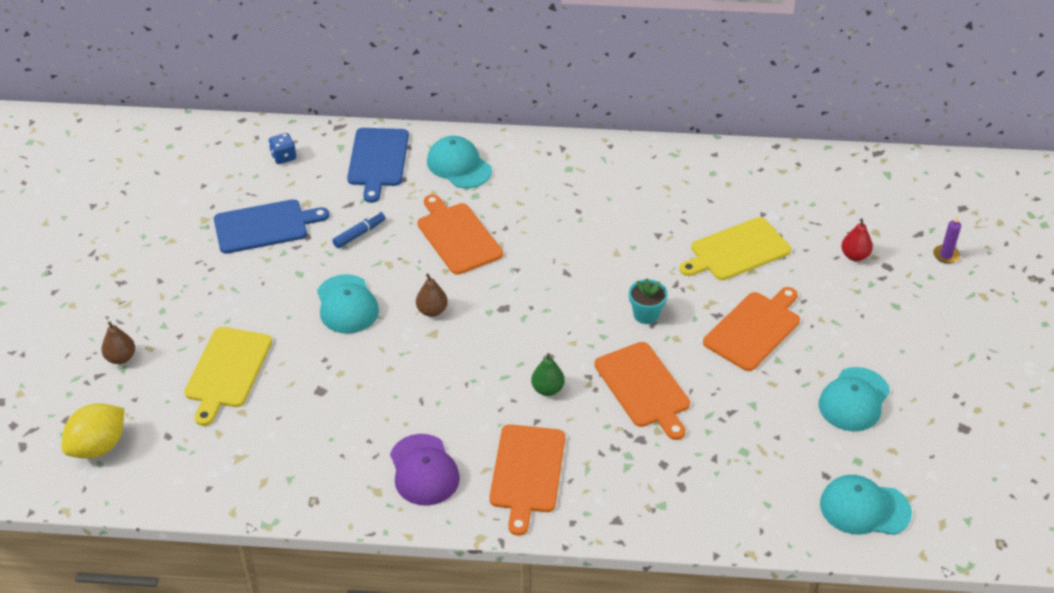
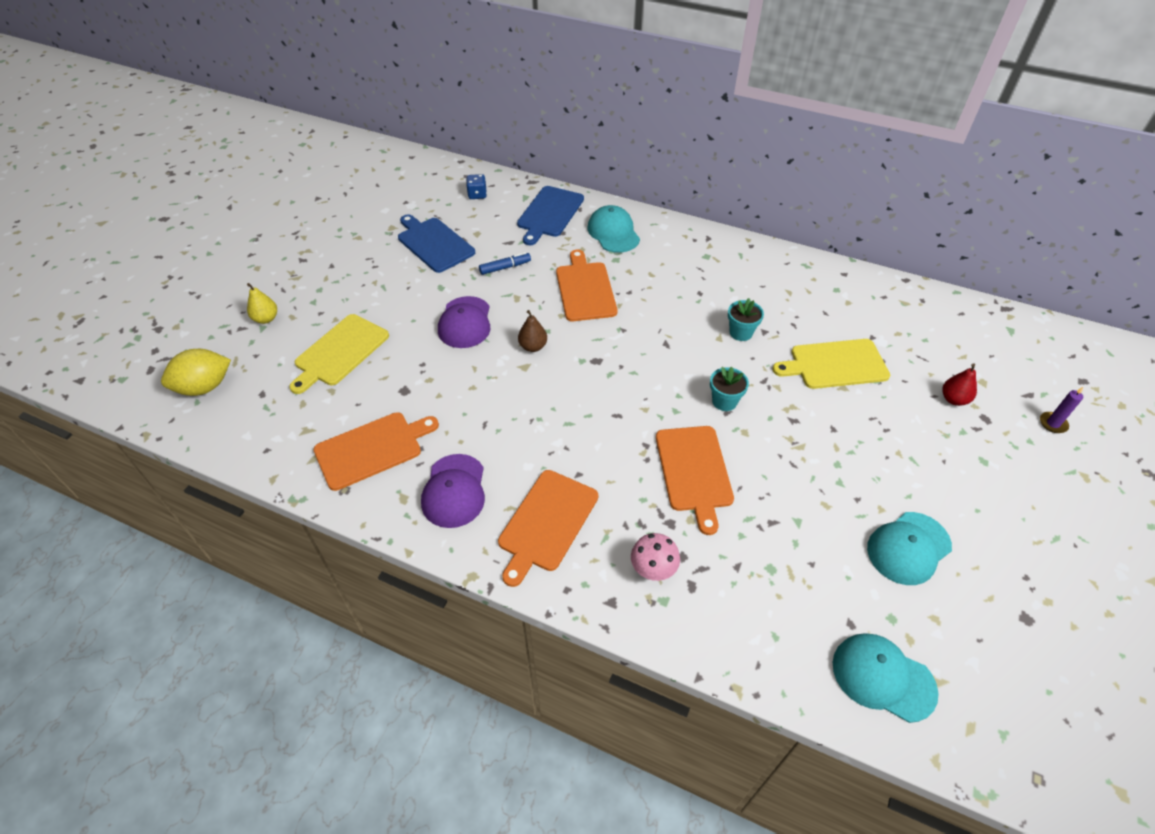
camera: 20 degrees right, 5 degrees up
(121, 358) = (266, 319): brown pear -> yellow pear
(264, 226) = (434, 243): blue cutting board -> blue cutting board turned 135 degrees counterclockwise
(347, 304) = (465, 322): turquoise cap -> purple cap
(547, 389) = (602, 446): green pear -> none
(635, 242) = (741, 332): none -> turquoise flower pot
(642, 484) = (653, 570): none -> pink mushroom
(754, 329) = (826, 444): orange cutting board -> orange cutting board (372, 449)

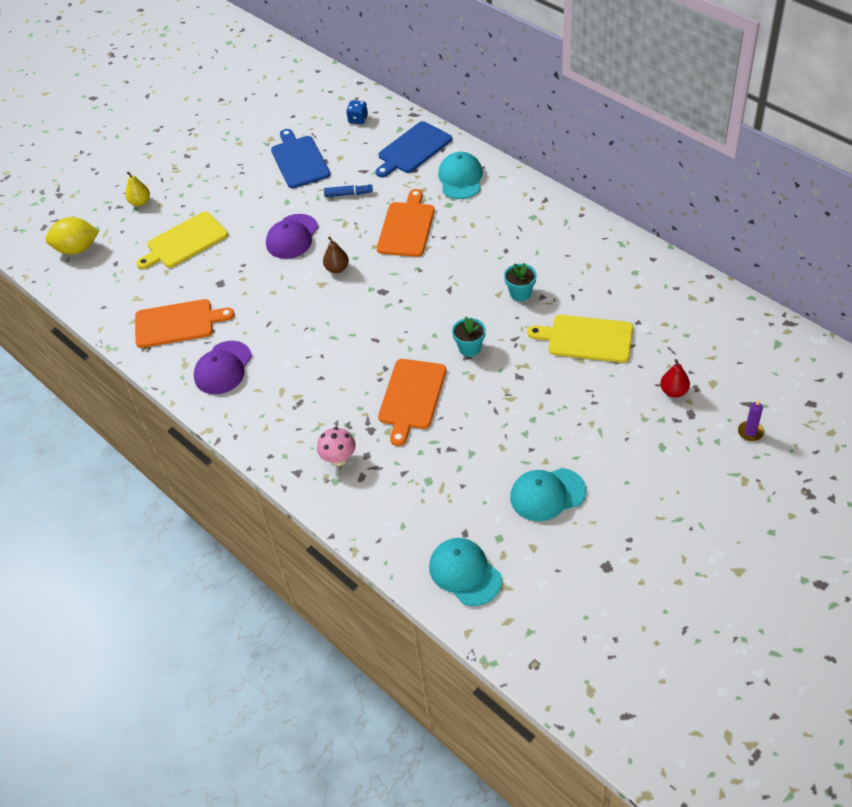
camera: 25 degrees right, 0 degrees up
(546, 523) = (279, 407): orange cutting board -> none

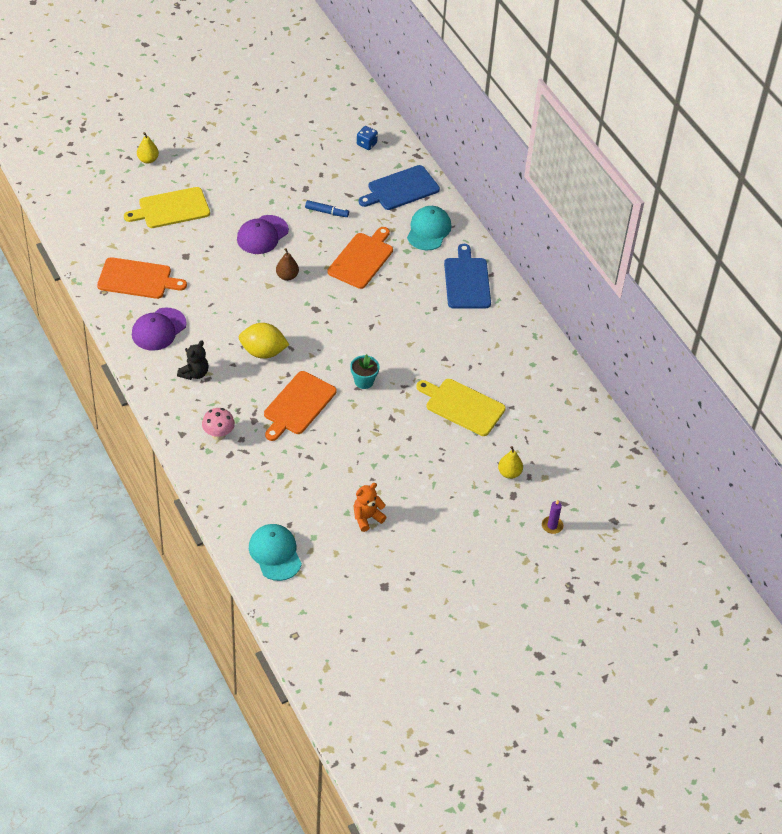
camera: 10 degrees right, 0 degrees up
(77, 249) = (80, 185): yellow lemon -> yellow lemon (263, 352)
(282, 401) = (194, 373): none -> black teddy bear
(299, 160) = (298, 166): blue cutting board -> blue cutting board (467, 281)
(520, 293) = (428, 349): turquoise flower pot -> none
(547, 494) = (367, 518): turquoise cap -> orange teddy bear
(673, 391) = (509, 473): red pear -> yellow pear

